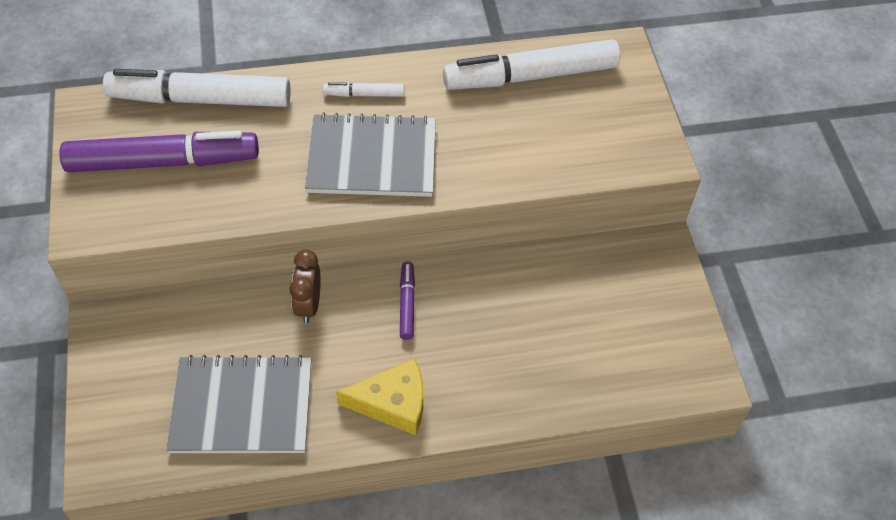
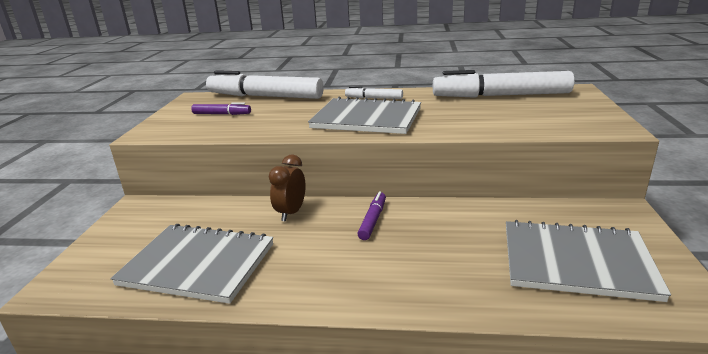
camera: 20 degrees right, 30 degrees down
(163, 162) = (222, 114): purple marker -> purple marker, size x0.45
(392, 403) = (333, 280): yellow cheese -> none
(615, 336) = (576, 262): none -> grey notebook

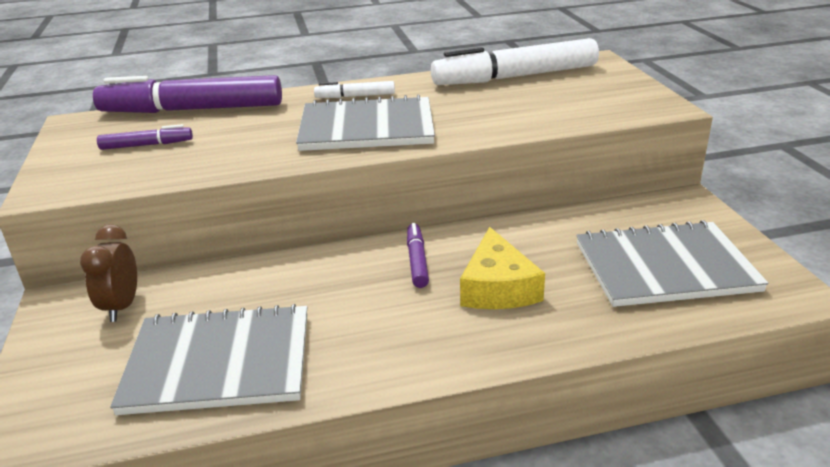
camera: 20 degrees left, 5 degrees up
(265, 96) = (192, 110): white marker -> purple marker
(291, 213) = (304, 270): brown clock -> brown clock (122, 307)
(422, 251) = (497, 287): none -> yellow cheese

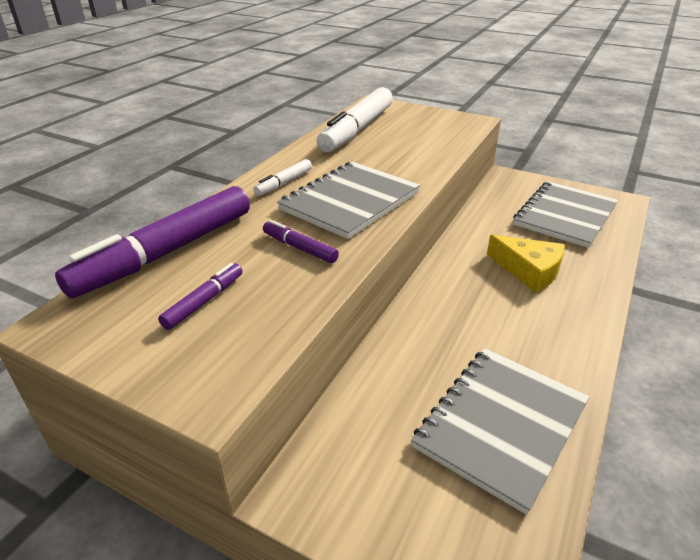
camera: 50 degrees left, 5 degrees up
(122, 307) = (356, 452): brown clock -> none
(417, 261) = (464, 282): purple marker -> purple marker (299, 248)

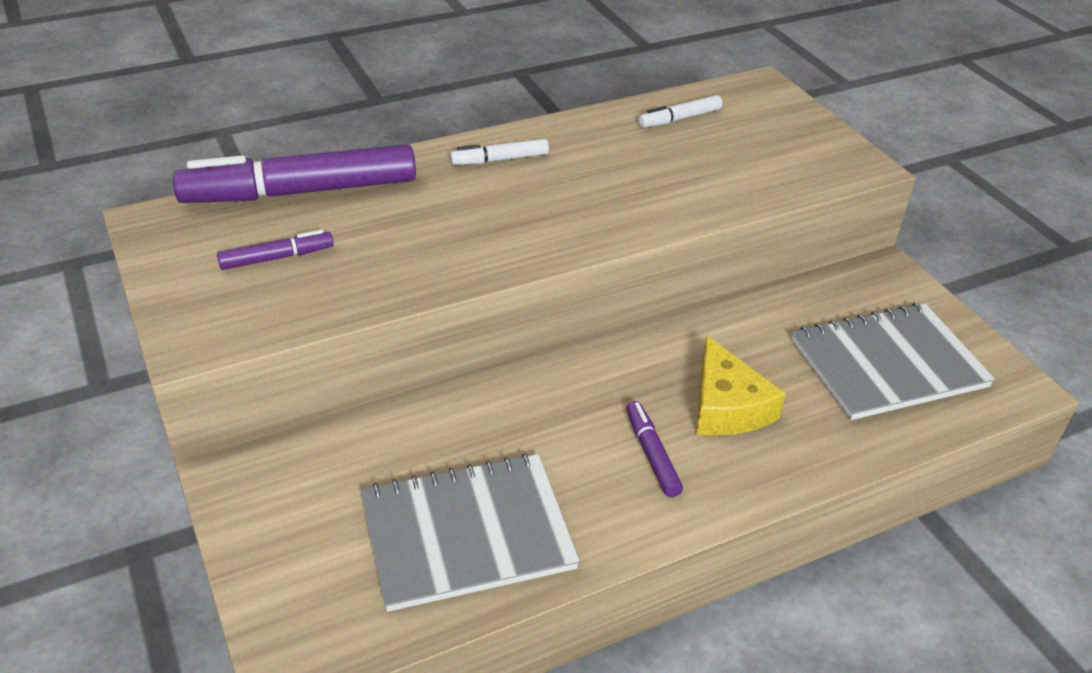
camera: 35 degrees right, 5 degrees up
(299, 248) = (420, 244): purple marker -> purple marker (652, 454)
(350, 201) = (539, 214): grey notebook -> none
(357, 130) = (679, 119): white marker -> white marker, size x0.45

